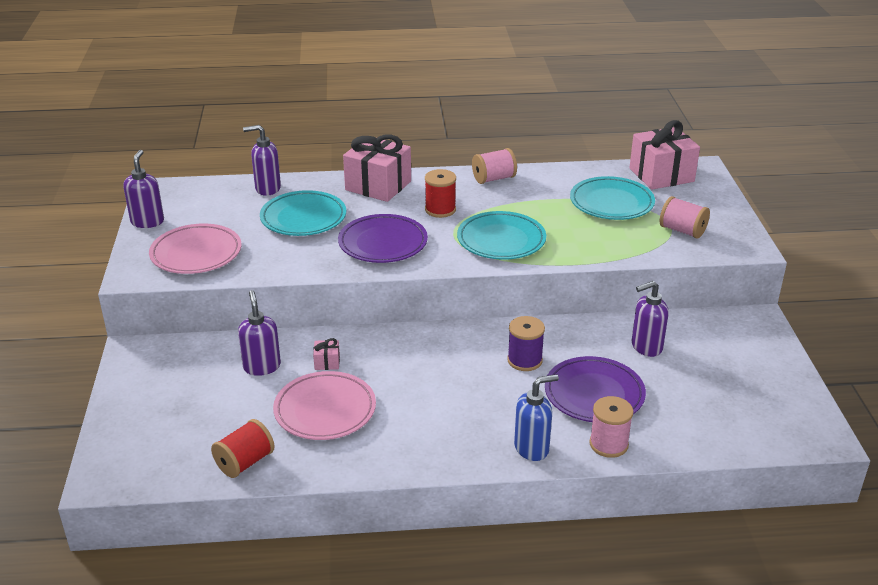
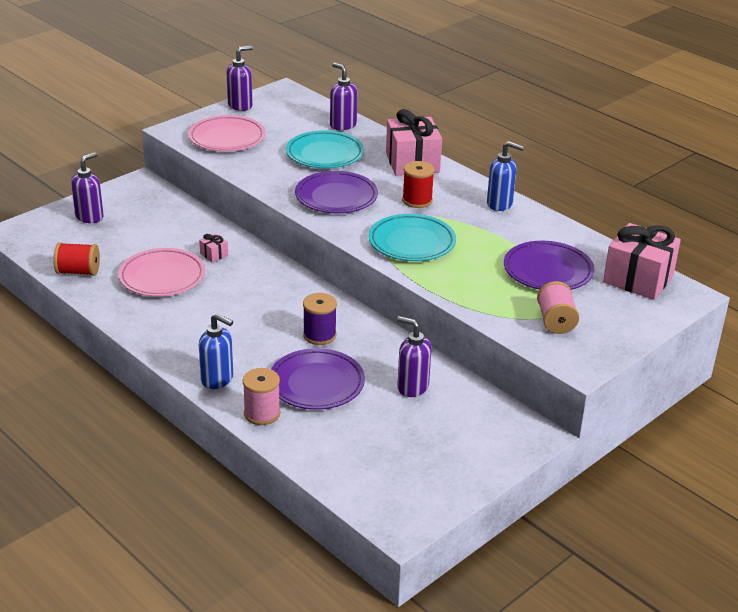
camera: 50 degrees right, 0 degrees up
(262, 366) = (179, 233): purple soap dispenser -> purple soap dispenser (90, 217)
(493, 179) = (500, 204): pink spool -> blue soap dispenser
(611, 203) = (548, 271): turquoise plate -> purple plate

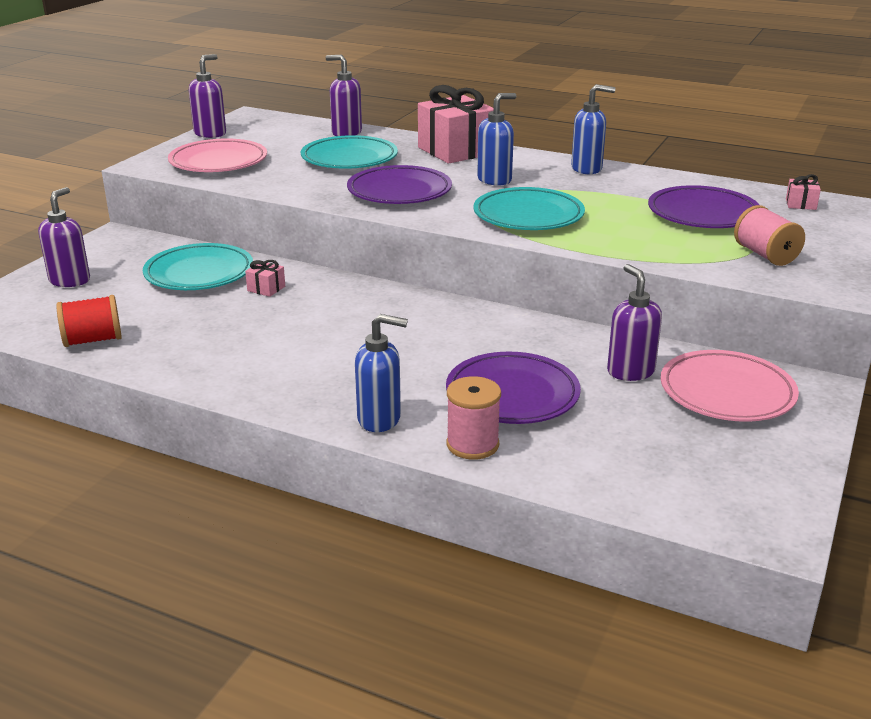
camera: 20 degrees left, 5 degrees down
(162, 277) = (215, 323): pink plate -> pink plate (727, 392)
(177, 230) = (199, 273): none -> turquoise plate
(319, 335) = (469, 343): purple spool -> none
(412, 387) = (630, 371): purple soap dispenser -> purple soap dispenser turned 60 degrees clockwise
(417, 200) = (494, 180): red spool -> blue soap dispenser
(638, 279) = (801, 204): pink gift -> pink gift, size x0.41

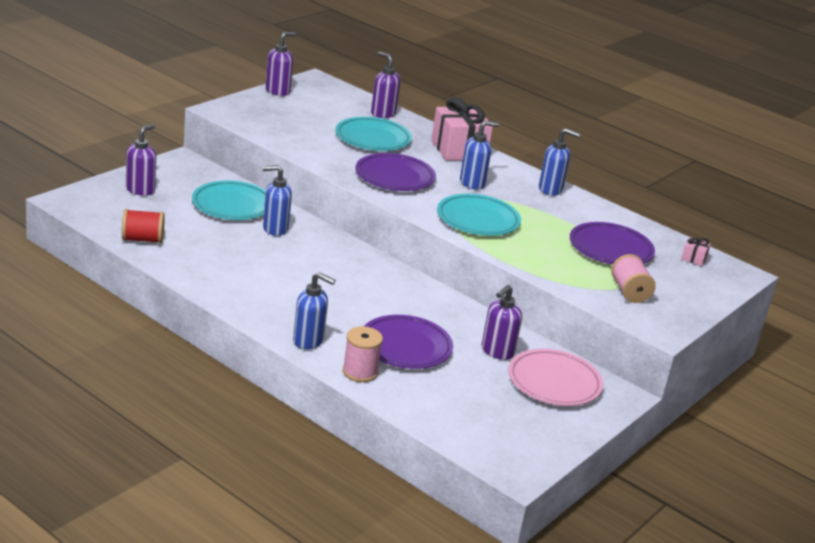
camera: 10 degrees right, 0 degrees up
(218, 162) = (273, 120): pink plate -> none
(266, 288) = (275, 229): pink gift -> blue soap dispenser
(630, 371) = (497, 352): purple soap dispenser -> purple soap dispenser turned 135 degrees counterclockwise

